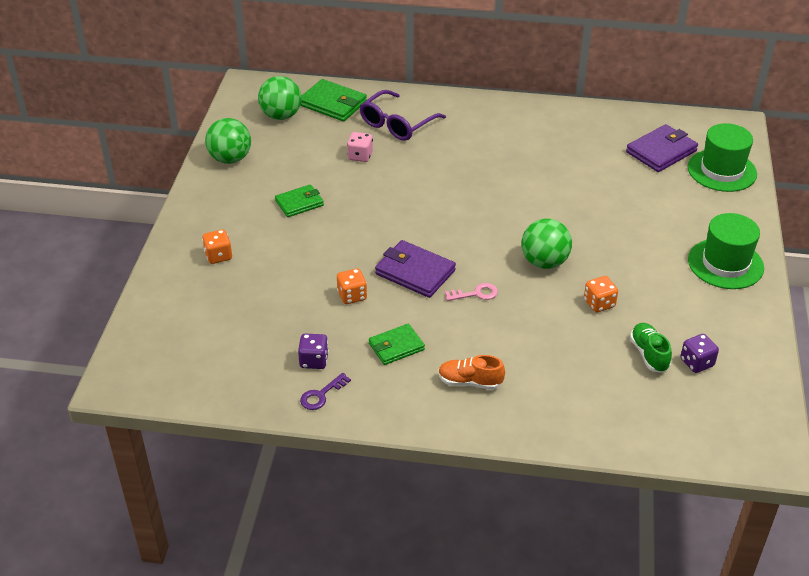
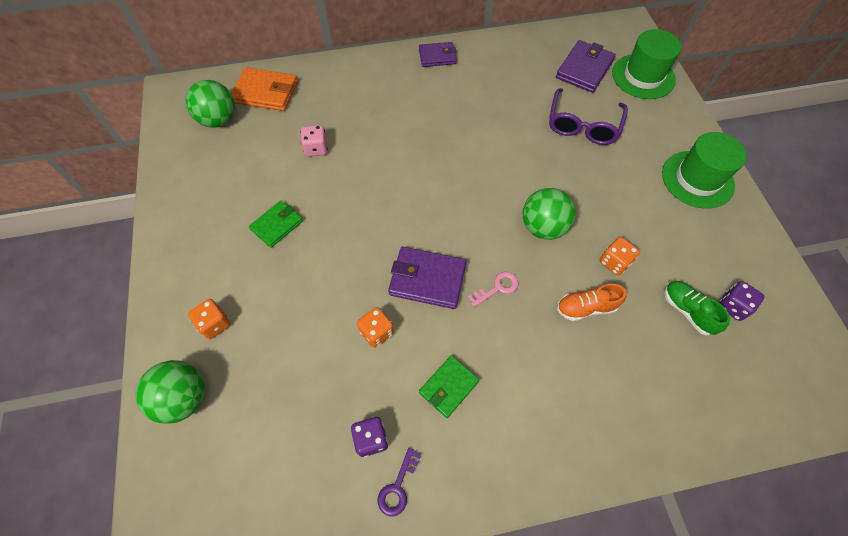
camera: 20 degrees left, 20 degrees up
(230, 159) = (184, 188): green ball -> green ball (184, 398)
(333, 104) = (266, 92): green wallet -> orange wallet
(397, 124) = (337, 100): purple glasses -> purple glasses (583, 125)
(470, 382) = (541, 409): orange shoe -> orange shoe (586, 307)
(513, 110) = (437, 56): none -> purple wallet

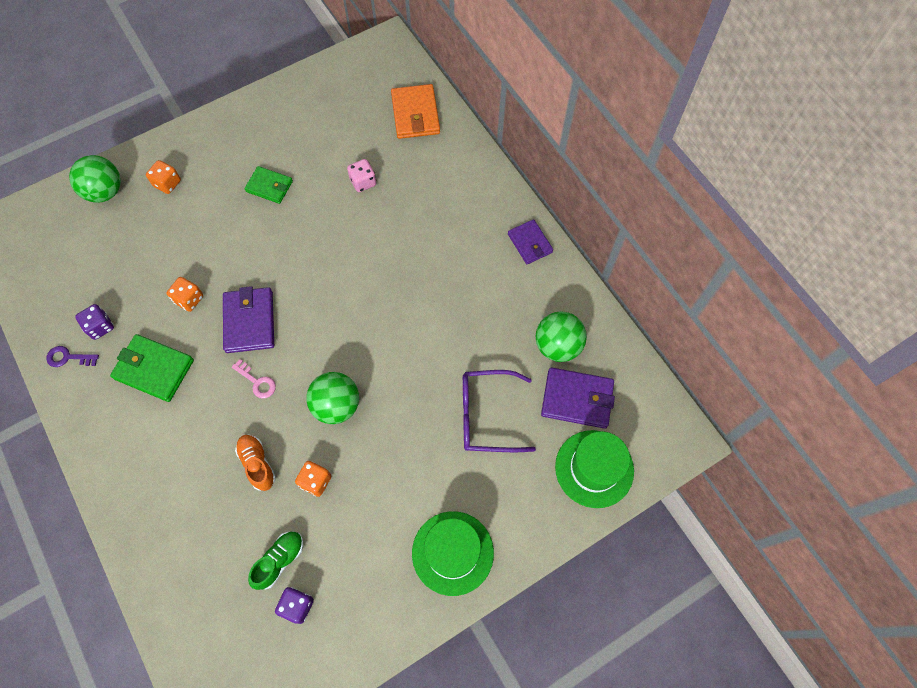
camera: 70 degrees right, 5 degrees up
(219, 120) = (367, 94): green ball -> green ball (557, 346)
(448, 387) = (154, 369): green wallet -> green wallet, size x1.52

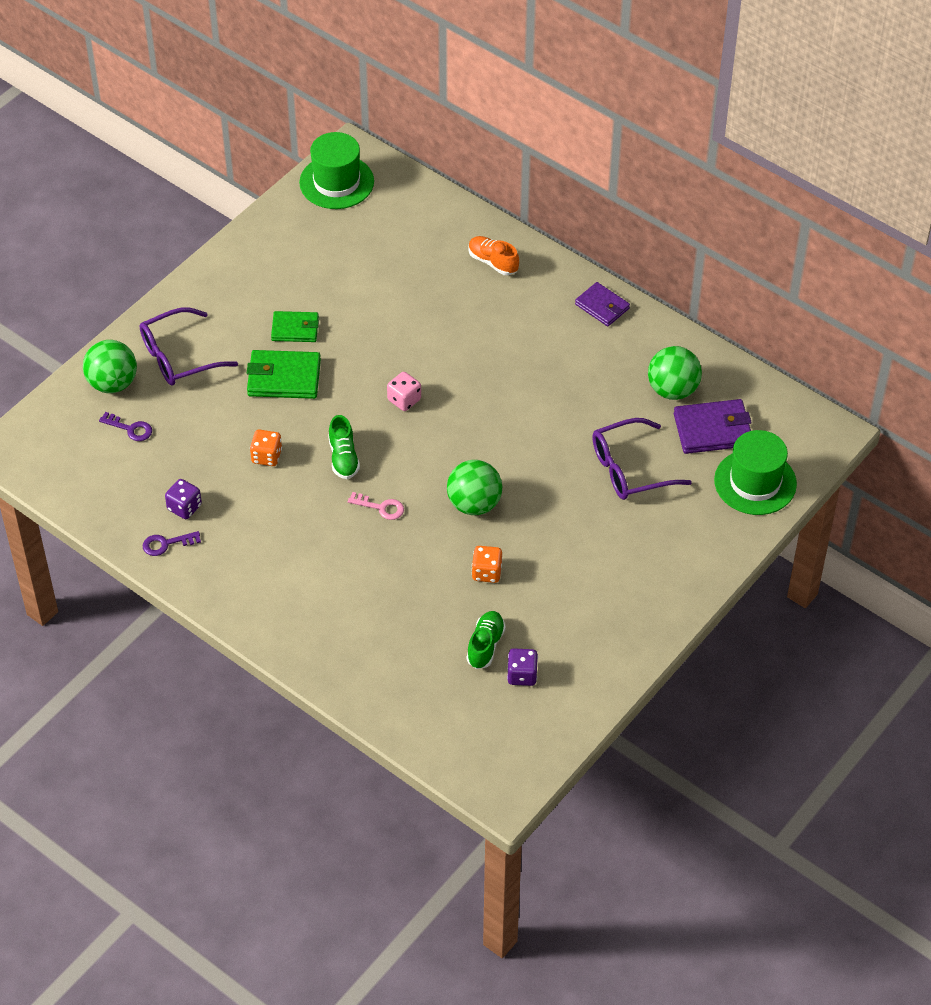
camera: 20 degrees left, 15 degrees down
(97, 238) = (130, 429): none -> purple key
(154, 369) = (265, 527): green wallet -> green wallet (284, 378)
(167, 183) = (179, 357): orange dice -> purple glasses
(249, 322) = (343, 458): purple wallet -> green shoe
(257, 464) = (420, 575): orange shoe -> orange shoe (493, 262)
(363, 182) = (396, 297): pink dice -> pink dice (404, 400)
(415, 114) = (419, 217): orange wallet -> none
(452, 552) = (650, 589): green hat -> green hat (336, 182)

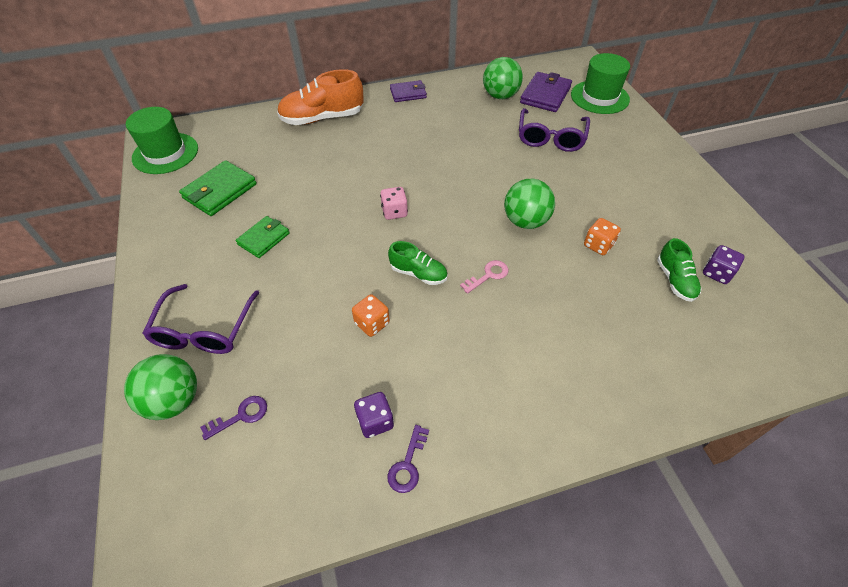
camera: 55 degrees left, 0 degrees up
(284, 378) = (303, 269): green wallet -> green wallet (220, 191)
(485, 645) = (675, 280): green shoe -> green shoe turned 150 degrees counterclockwise
(493, 262) = (322, 118): orange shoe -> orange shoe, size x1.78

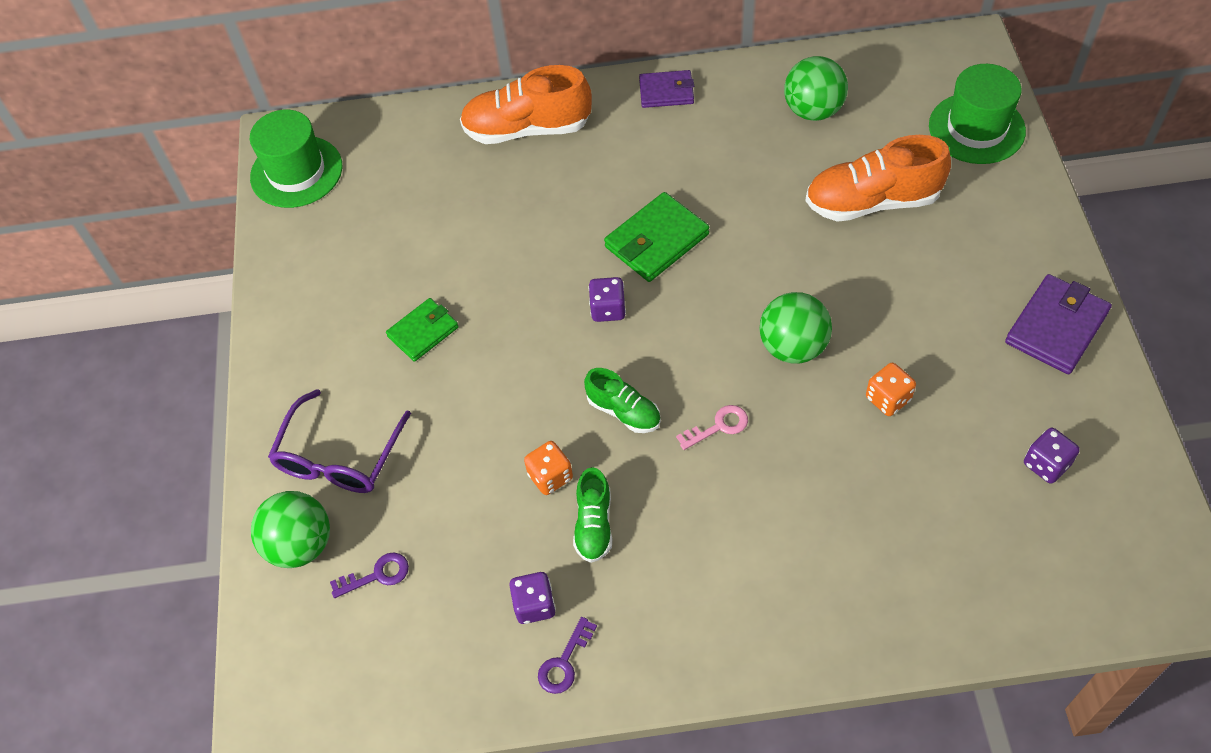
camera: 15 degrees right, 5 degrees up
(220, 191) = (369, 246): green wallet -> green wallet (656, 240)
(394, 212) = (608, 309): pink dice -> purple dice
(545, 95) = (887, 115): purple wallet -> purple wallet (1056, 327)
(551, 138) = (872, 202): purple glasses -> orange shoe
(675, 280) = (980, 468): green shoe -> green shoe (594, 525)

